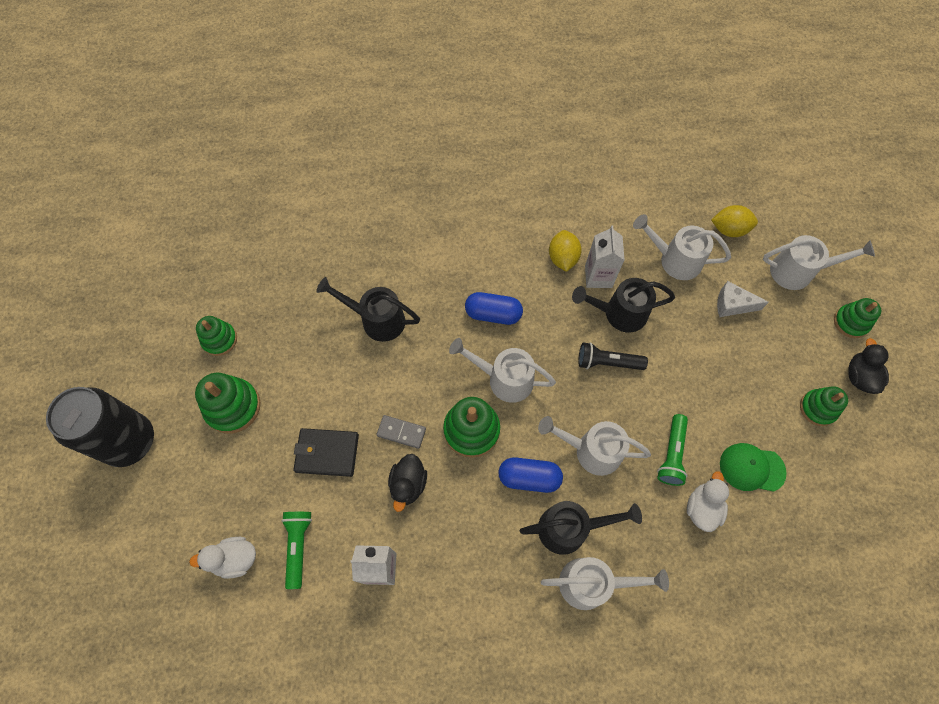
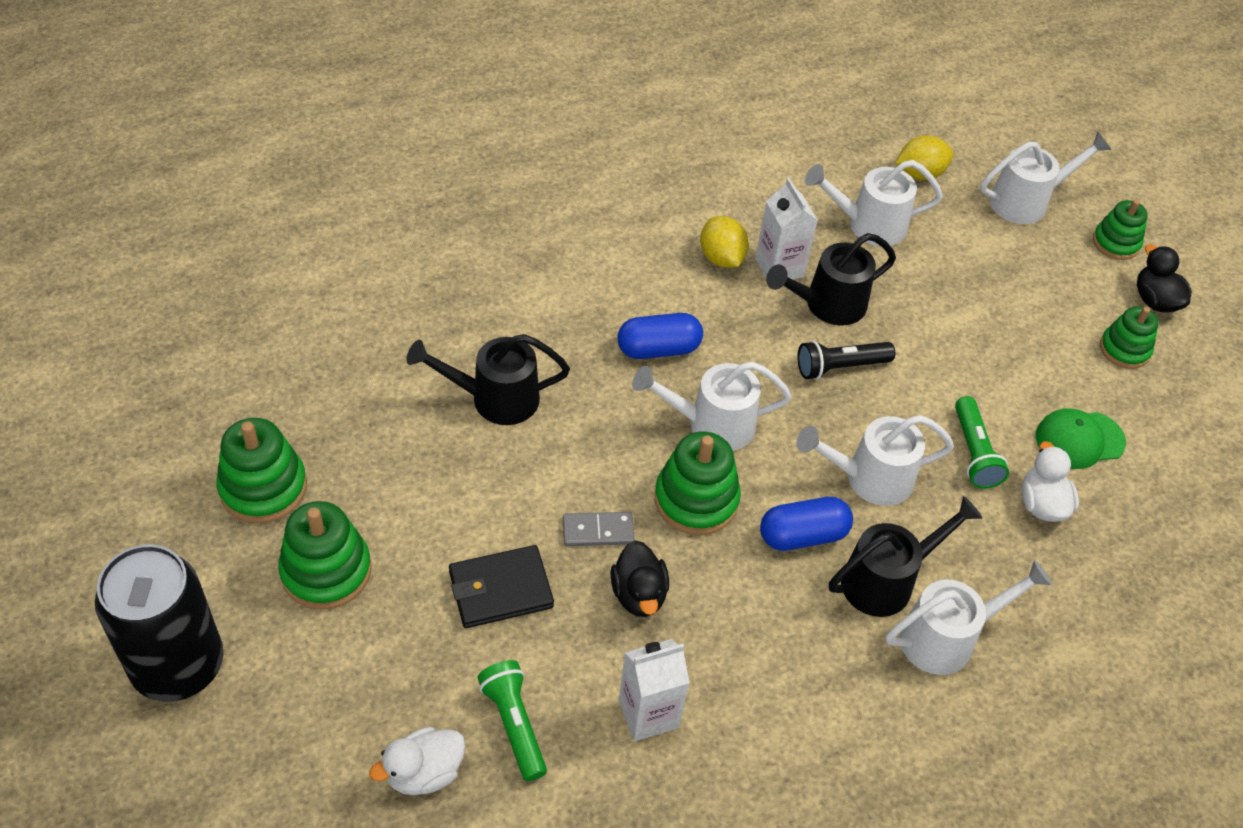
camera: 25 degrees left, 15 degrees down
(219, 340) = (263, 487): green stacking toy -> green stacking toy, size x1.51
(732, 305) = (965, 259): white cheese -> none

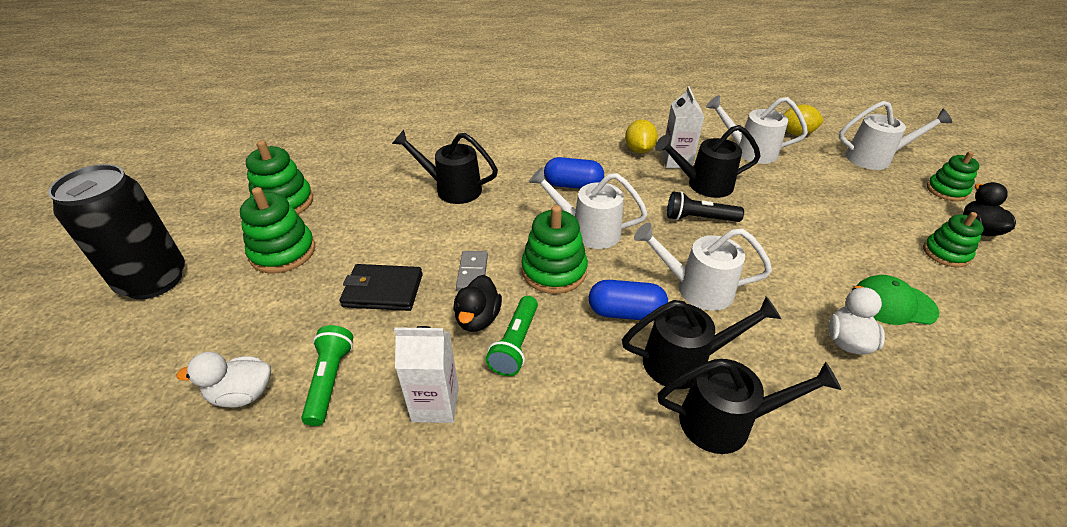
camera: 25 degrees right, 10 degrees down
(598, 531) = (472, 273): grey domino -> grey domino turned 75 degrees clockwise
(947, 637) = (726, 422): white watering can -> black watering can
(974, 452) = (792, 291): green flashlight -> green flashlight (515, 344)

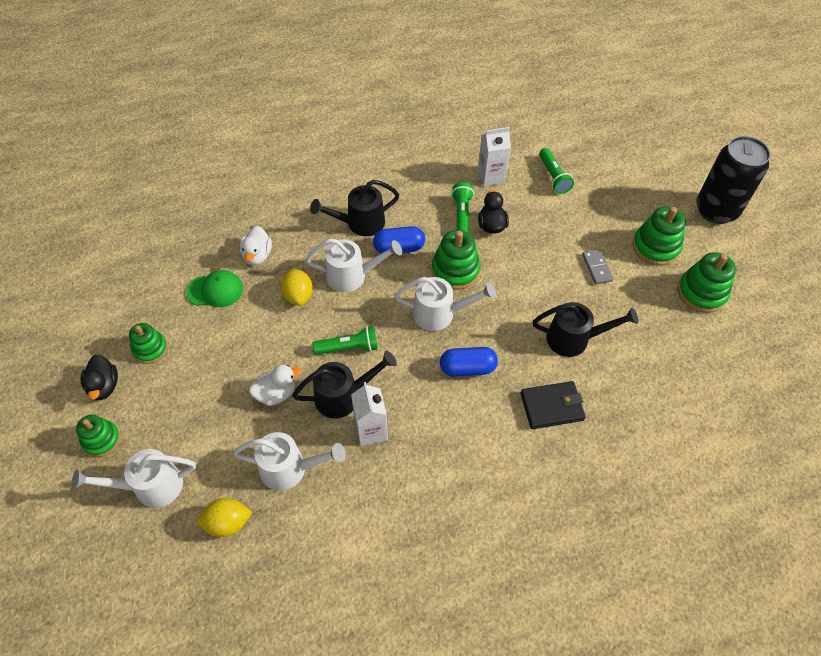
camera: 165 degrees right, 15 degrees up
(242, 394) = (592, 163): white duck -> white duck (276, 393)
(383, 290) = (563, 232): black wallet -> black wallet (552, 406)
(472, 273) = (512, 257): grey domino -> grey domino (596, 268)
(639, 150) = (412, 442): yellow lemon -> yellow lemon (298, 295)
(699, 218) = (349, 347): black flashlight -> green flashlight
(726, 422) = (337, 196): black watering can -> none

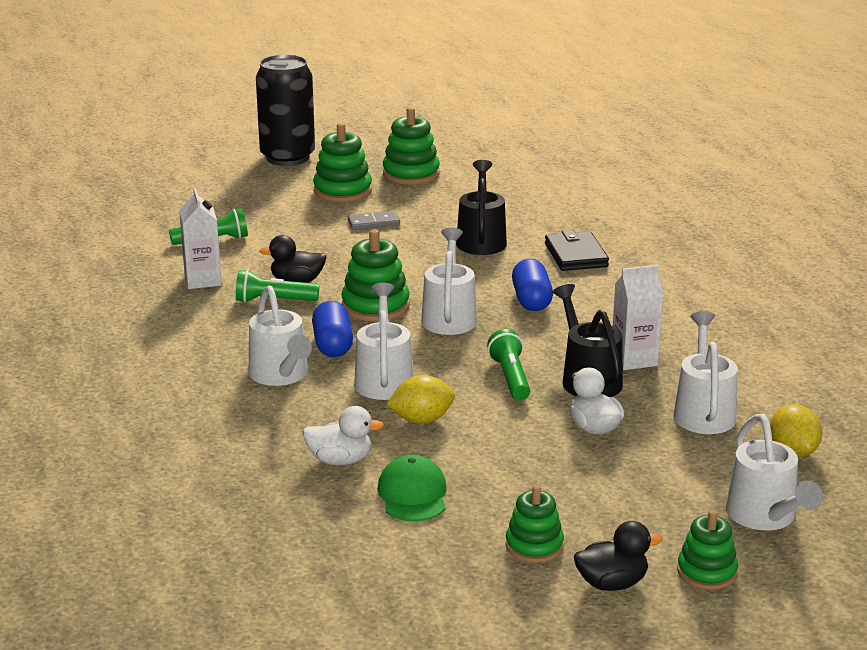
camera: 90 degrees left, 30 degrees down
(359, 223) = (281, 376): black watering can -> white watering can

